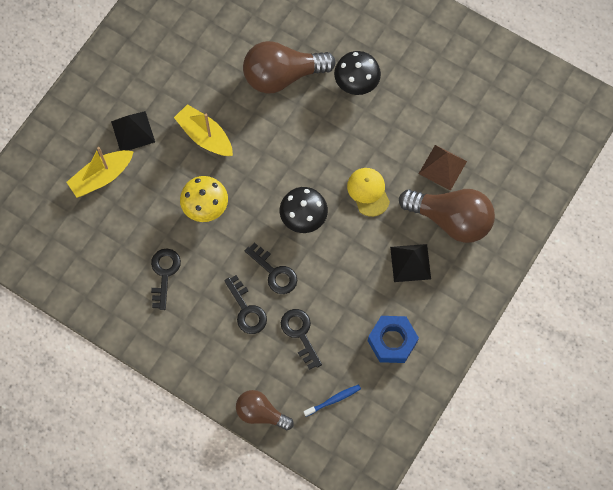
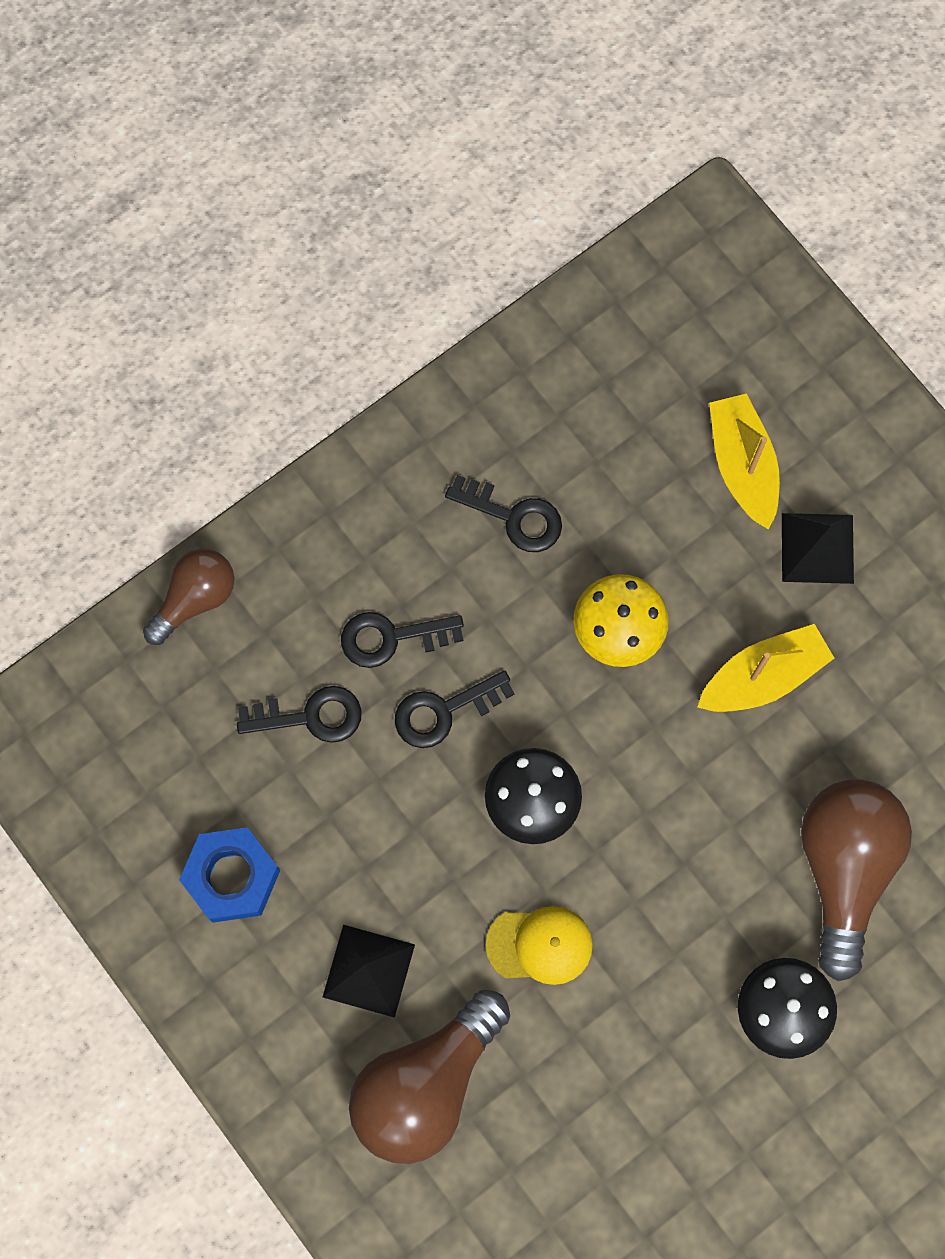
camera: 110 degrees right, 5 degrees up
(333, 400) = (168, 732): blue toothbrush -> none
(442, 167) = (540, 1113): brown pyramid -> none

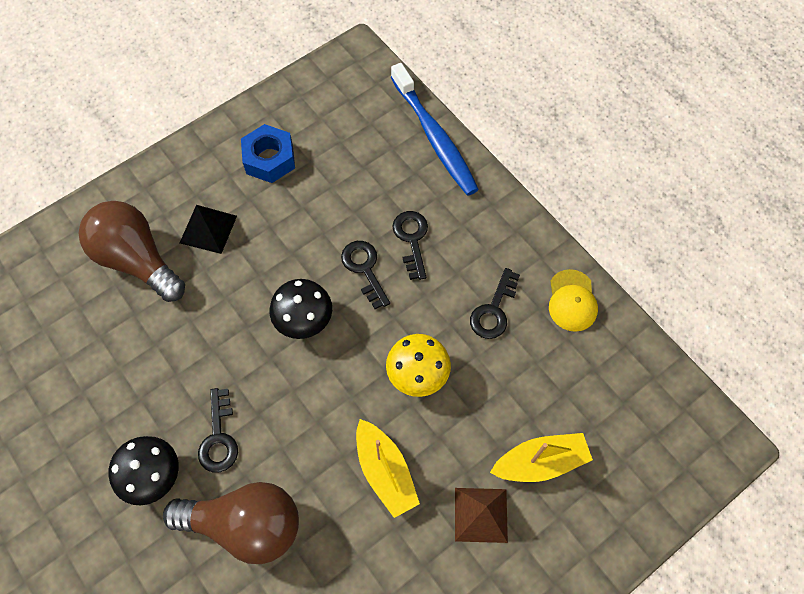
camera: 90 degrees right, 10 degrees down
(195, 599) = (435, 137): brown light bulb -> blue toothbrush
(311, 716) = (363, 197): black key -> black key (219, 438)
(540, 945) = (213, 324): yellow cap -> yellow cap (572, 301)
(817, 548) = (481, 515): black pyramid -> brown pyramid

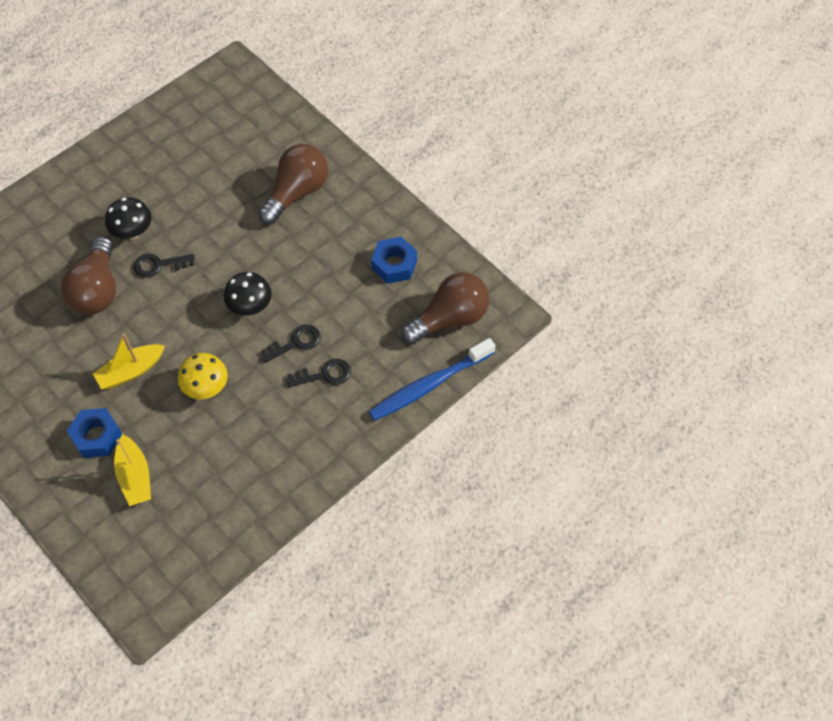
camera: 85 degrees right, 5 degrees down
(208, 229) = (326, 233): black pyramid -> none
(352, 111) = (449, 319): none -> brown light bulb
(481, 515) = (97, 436): brown pyramid -> blue nut
(493, 310) = (262, 439): black key -> none
(572, 301) = (272, 500): yellow cap -> none

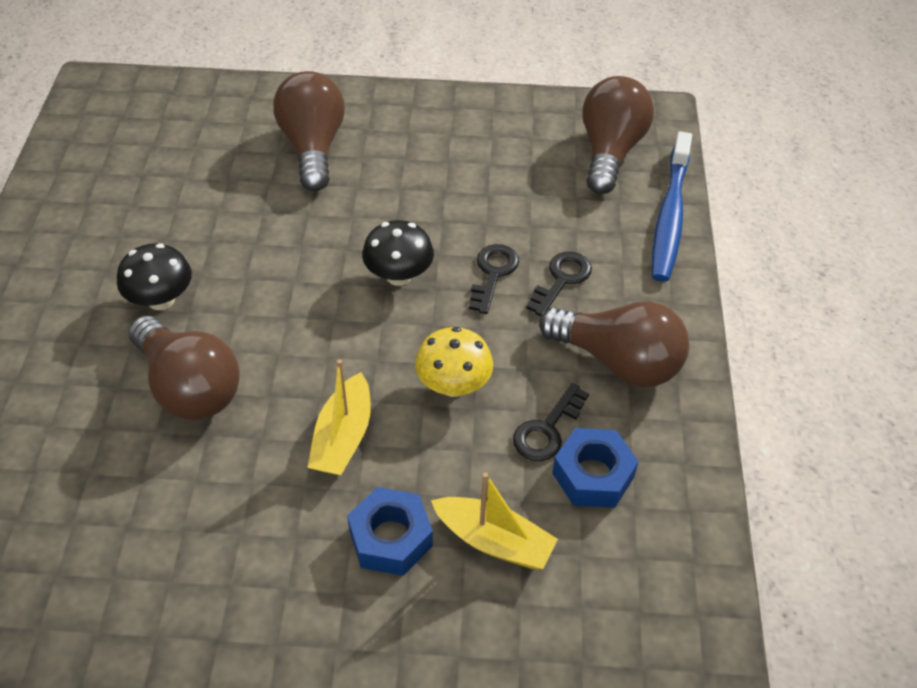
camera: 45 degrees left, 10 degrees down
(158, 265) = (238, 310): black key -> black key (547, 430)
(295, 442) = (618, 361): none -> brown light bulb
(394, 264) = (497, 143): blue nut -> blue nut (593, 475)

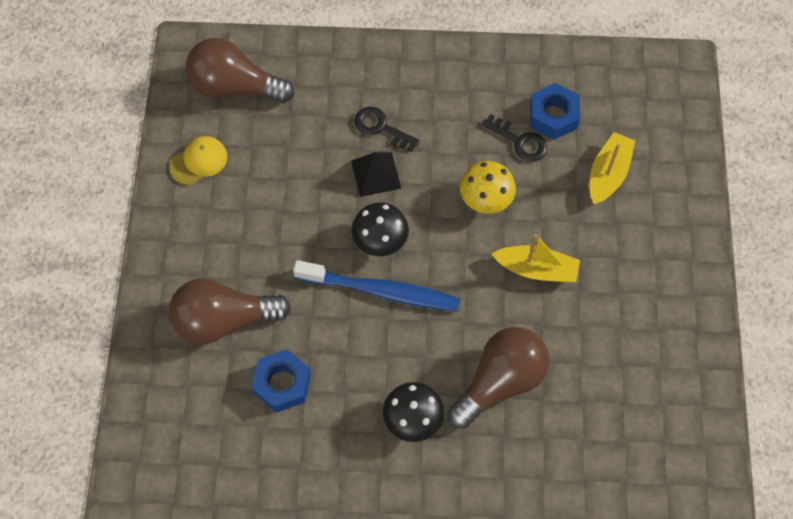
camera: 90 degrees left, 15 degrees up
(390, 538) = (613, 234): blue nut -> blue nut (282, 384)
(493, 273) = (376, 174): black key -> black pyramid
(509, 125) = (199, 161): none -> yellow cap
(618, 361) = (457, 96): brown light bulb -> none
(670, 216) = (312, 51): blue toothbrush -> blue toothbrush (381, 291)

